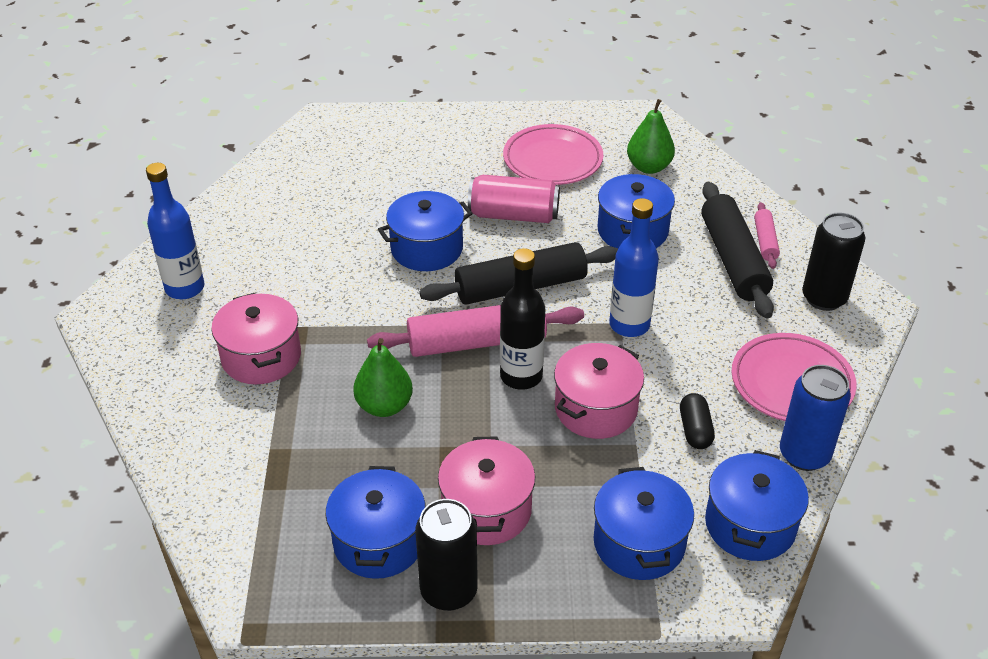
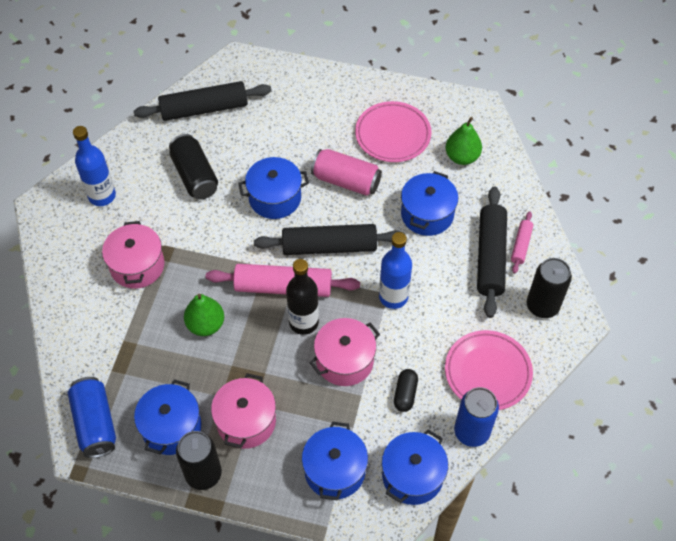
camera: 15 degrees right, 15 degrees up
(260, 562) = (95, 423): none -> blue can
(296, 173) = (204, 109): none -> black rolling pin
(308, 244) = (195, 176): none -> black can

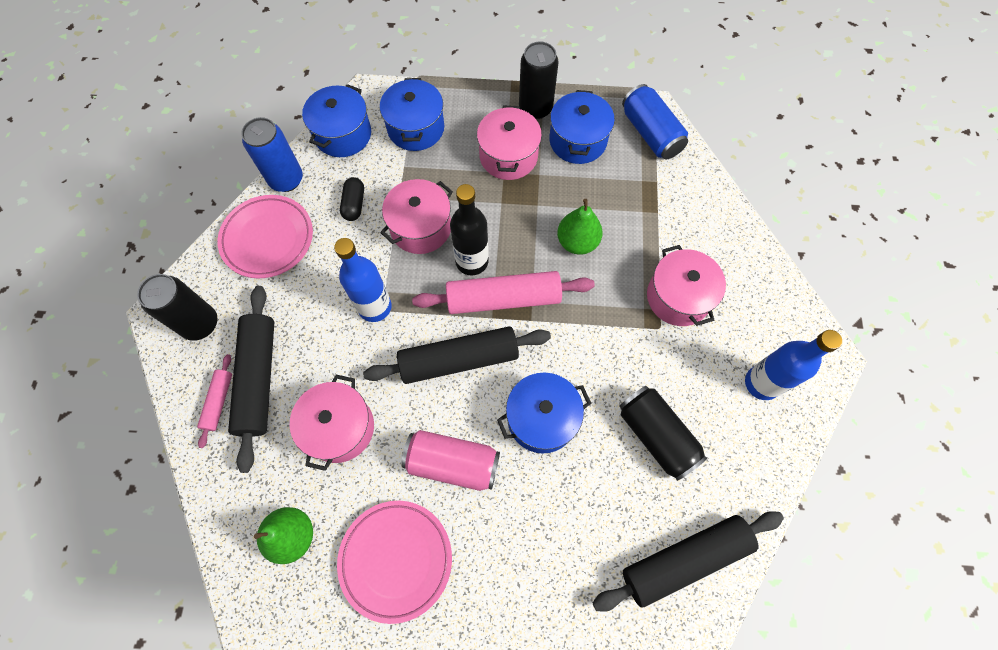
camera: 170 degrees right, 10 degrees up
(427, 214) = (339, 428): blue pot -> pink pot

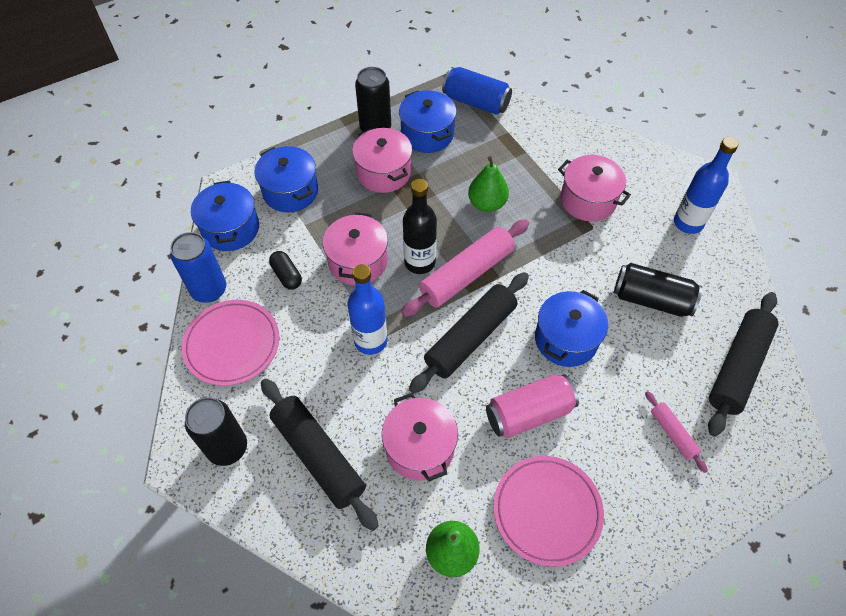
camera: 35 degrees left, 10 degrees down
(218, 402) = (298, 497): pink rolling pin -> pink rolling pin (672, 434)

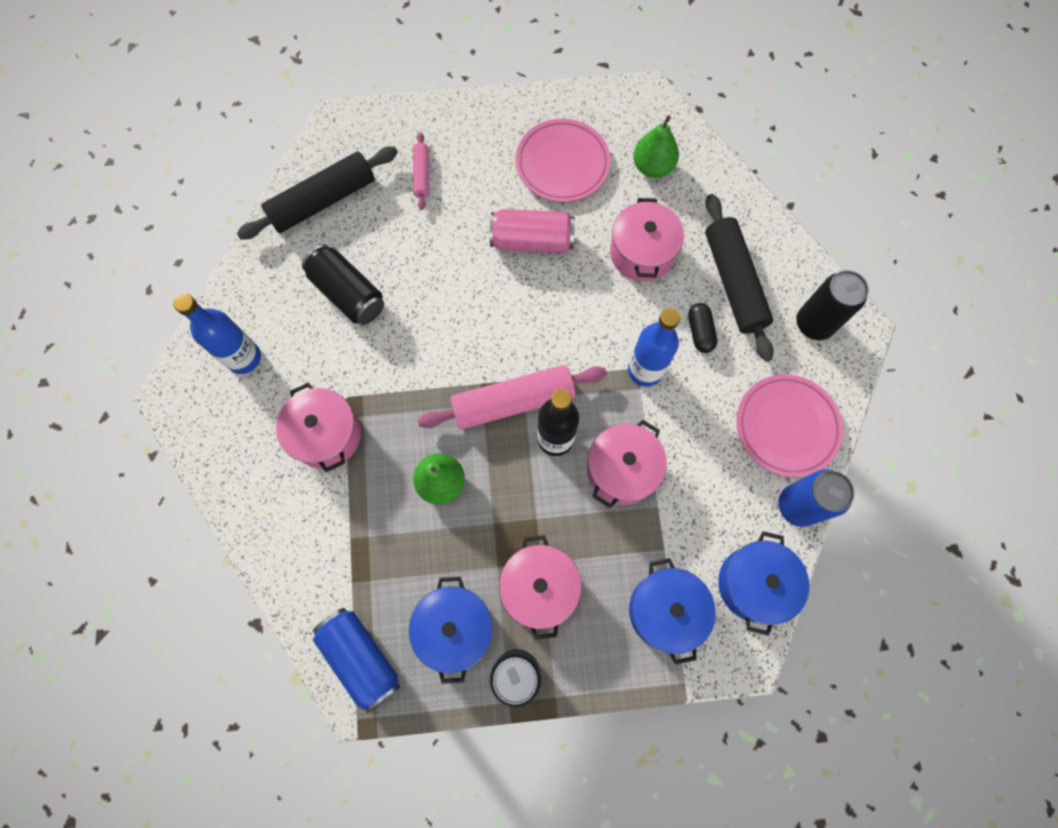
camera: 155 degrees left, 15 degrees up
(287, 275) = (706, 486): black capsule -> black capsule (700, 332)
(470, 337) = (546, 332): black rolling pin -> none
(566, 339) = (456, 291): blue pot -> none

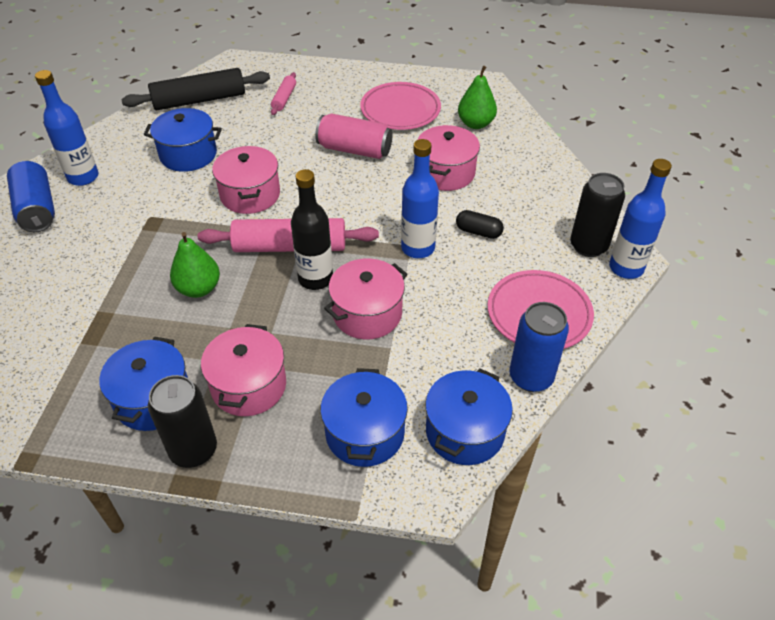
camera: 15 degrees right, 25 degrees down
(326, 435) = (119, 237): pink pot -> pink pot (250, 195)
(348, 293) = (188, 154): black can -> blue pot
(361, 657) = (54, 402): blue can -> blue can (37, 209)
(700, 332) = (478, 232): black capsule -> black capsule turned 75 degrees counterclockwise
(733, 282) = (521, 205): black rolling pin -> none
(856, 344) = (626, 268): none -> blue bottle

